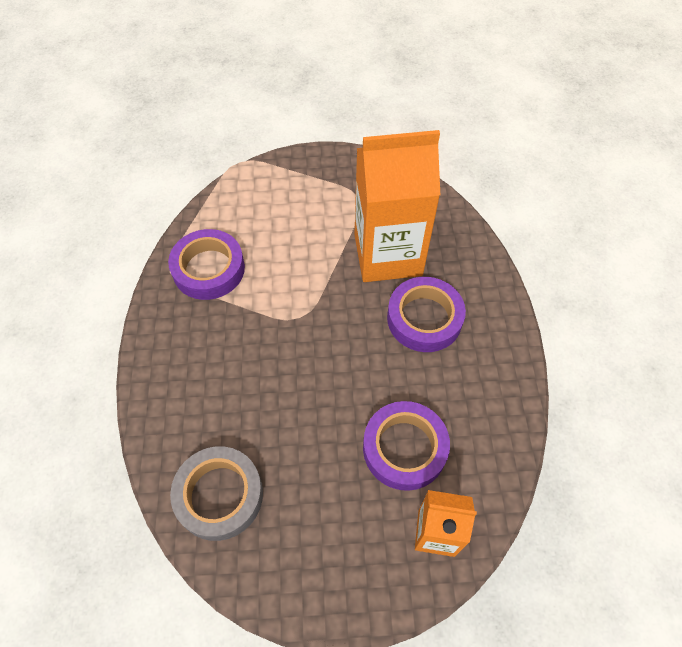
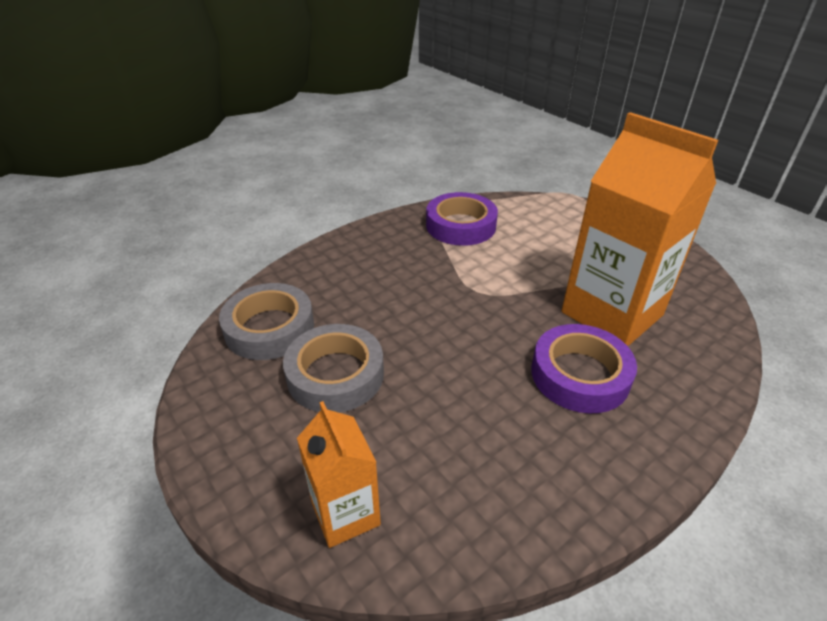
camera: 55 degrees right, 20 degrees down
(312, 472) = (335, 375): none -> grey tape
(404, 448) = (420, 433): purple tape -> none

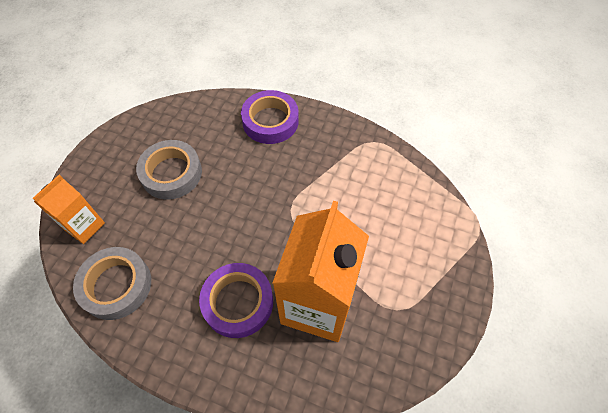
camera: 60 degrees right, 20 degrees up
(269, 328) = (191, 123): grey tape -> grey tape (116, 285)
(461, 225) = (365, 166): purple tape -> purple tape (270, 121)

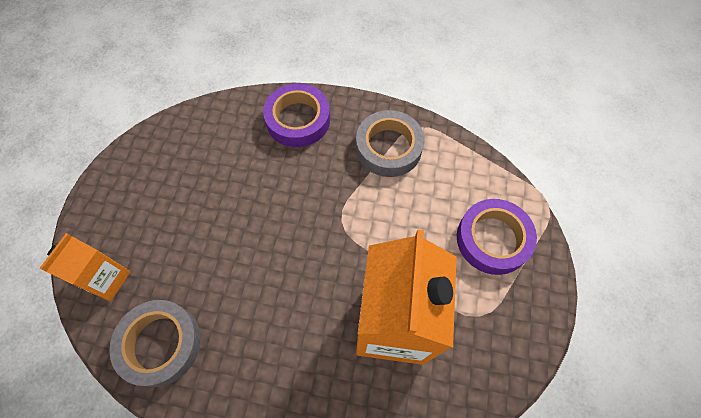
camera: 10 degrees left, 5 degrees up
(171, 173) = (197, 199): grey tape -> grey tape (388, 147)
(238, 302) = (304, 338): purple tape -> purple tape (492, 239)

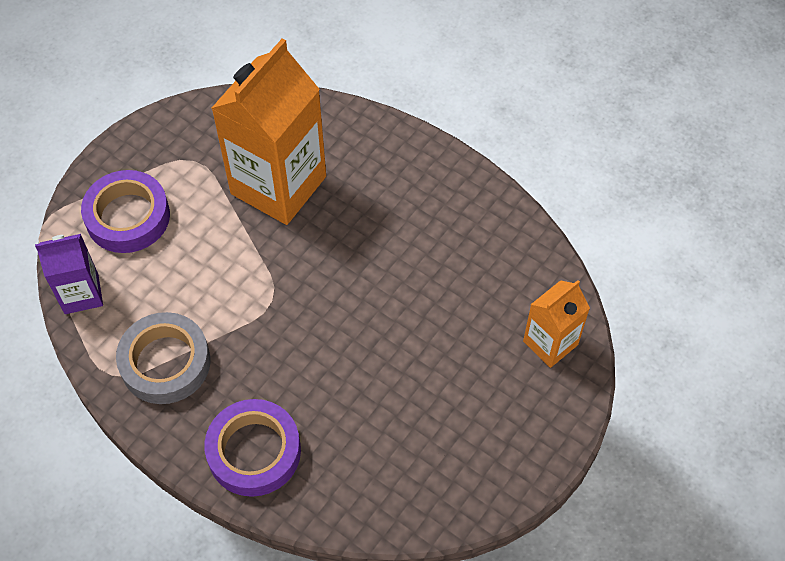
camera: 155 degrees left, 5 degrees down
(160, 344) = (508, 258): grey tape -> none
(478, 168) = (81, 294): none -> purple carton

